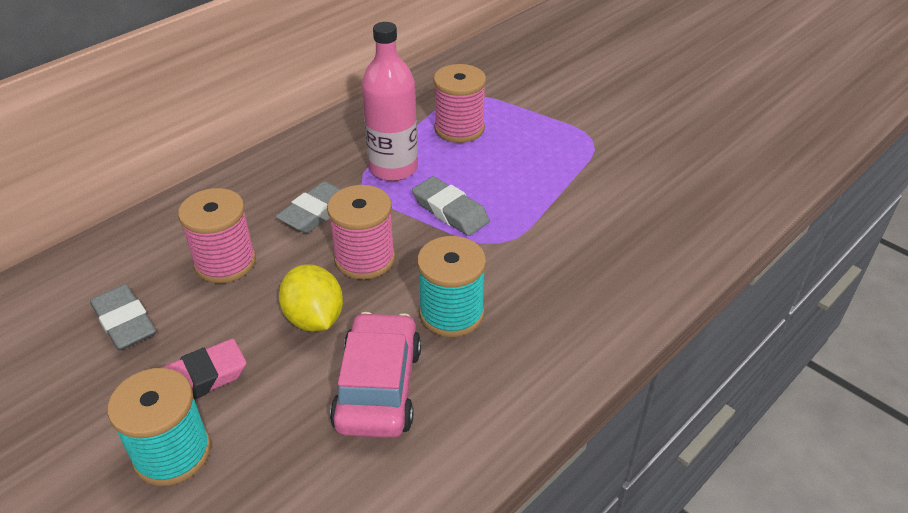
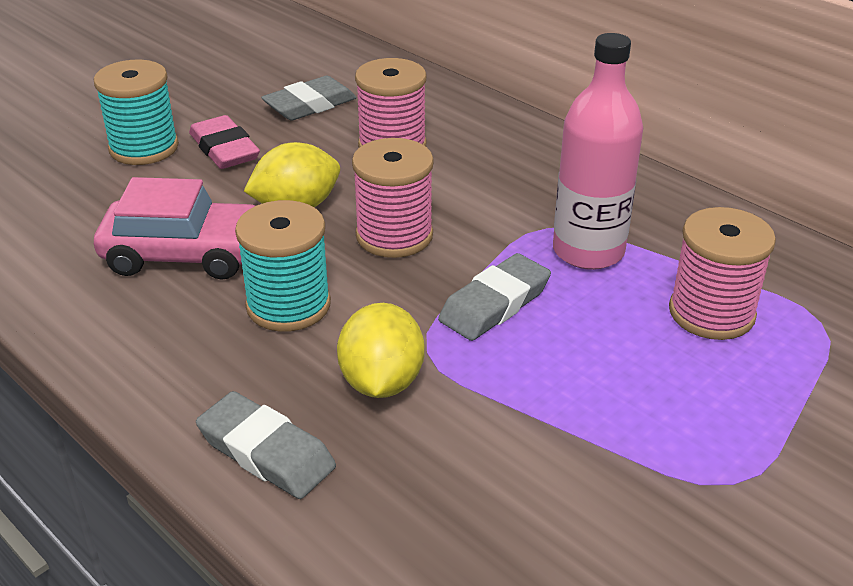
camera: 90 degrees right, 5 degrees down
(316, 212) = (483, 196): grey eraser -> grey eraser (266, 452)
(532, 262) = (381, 382): none -> yellow lemon

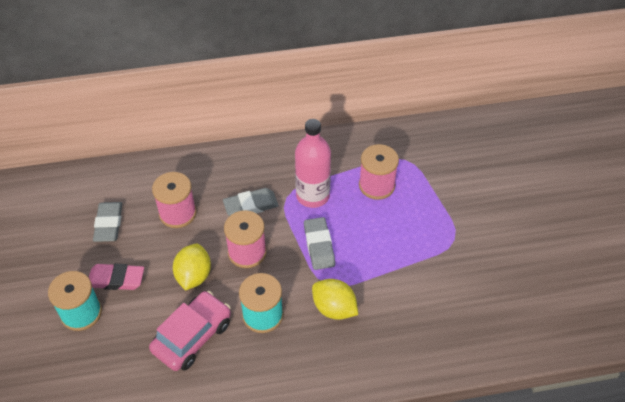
camera: 55 degrees left, 15 degrees up
(266, 452) = (343, 366): grey eraser -> grey eraser (251, 205)

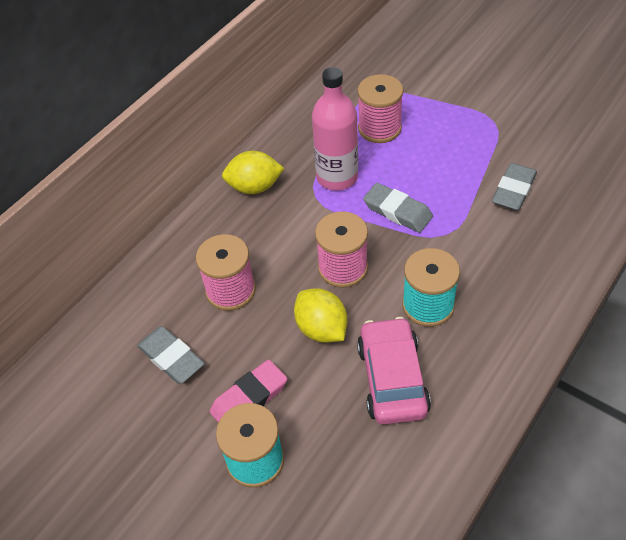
camera: 40 degrees left, 0 degrees up
(251, 205) = (293, 228): grey eraser -> grey eraser (513, 190)
(334, 308) = (477, 248): yellow lemon -> yellow lemon (254, 187)

